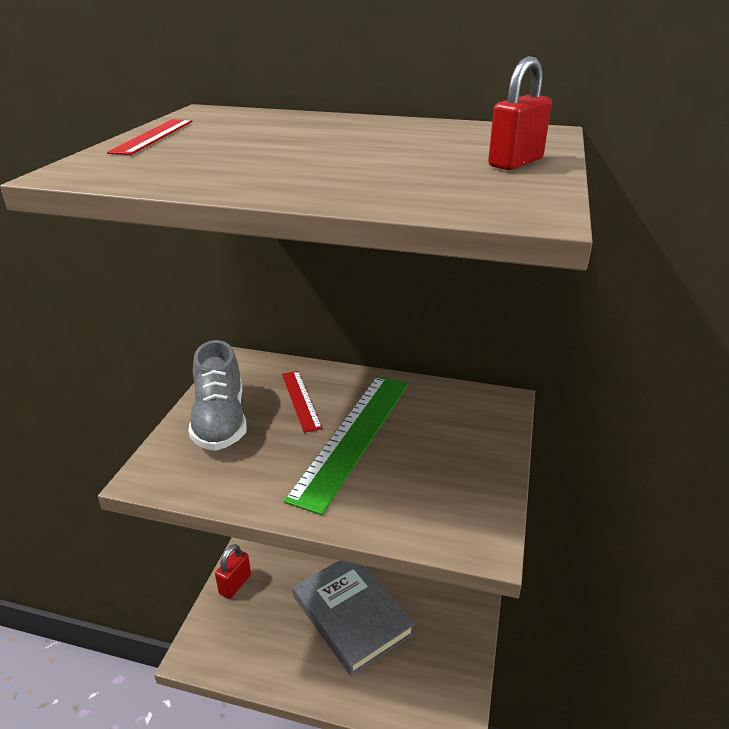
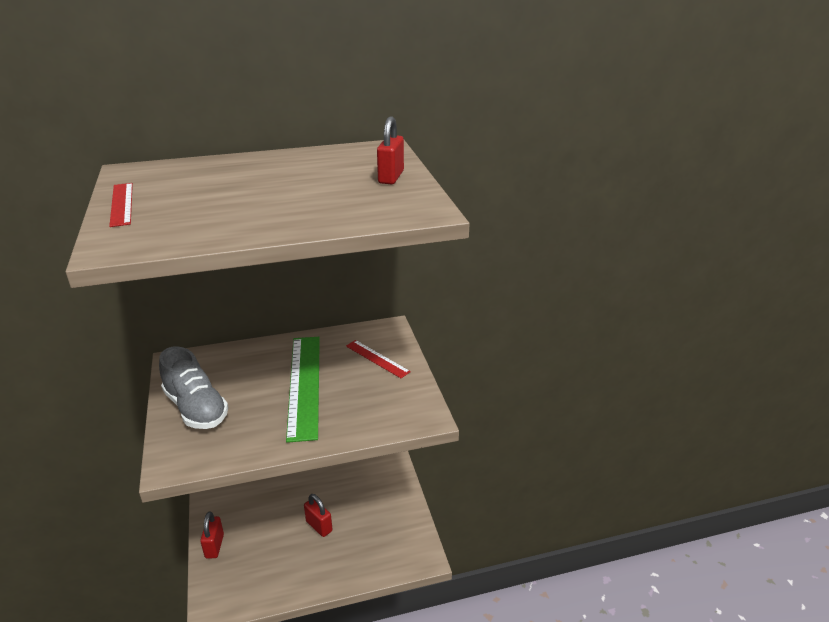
camera: 30 degrees left, 0 degrees up
(300, 400) = (248, 373): red ruler -> red ruler (377, 358)
(352, 615) = (319, 526): grey book -> red padlock

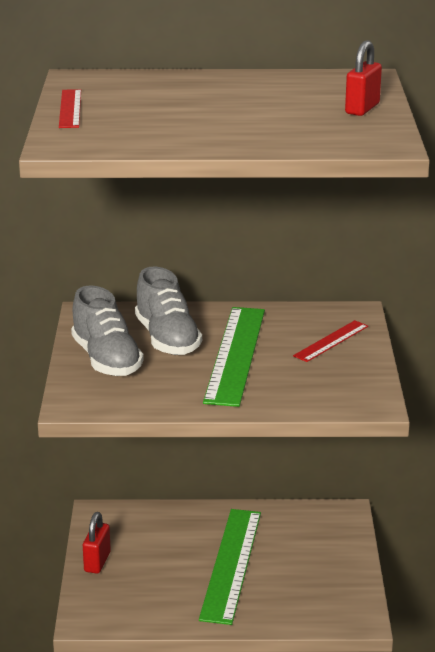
camera: 15 degrees right, 5 degrees down
(245, 378) = (167, 339): none -> grey shoe
(319, 526) = (231, 564): red padlock -> green ruler
(377, 358) = (331, 341): red ruler -> red ruler turned 75 degrees clockwise

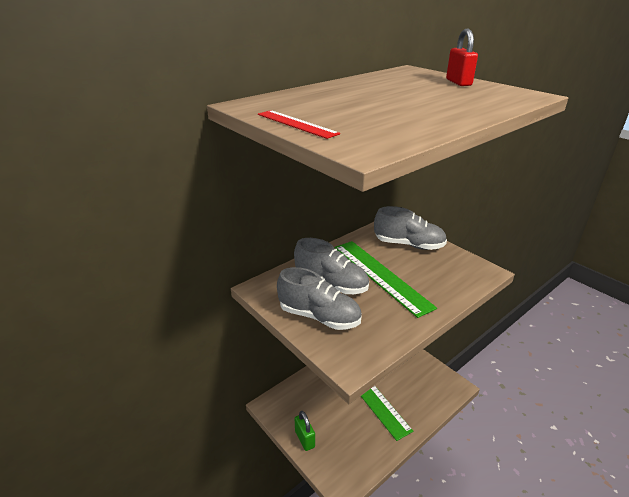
camera: 40 degrees left, 5 degrees up
(97, 562) = (304, 439): red padlock -> green padlock
(331, 341) = (409, 244): red ruler -> grey shoe

